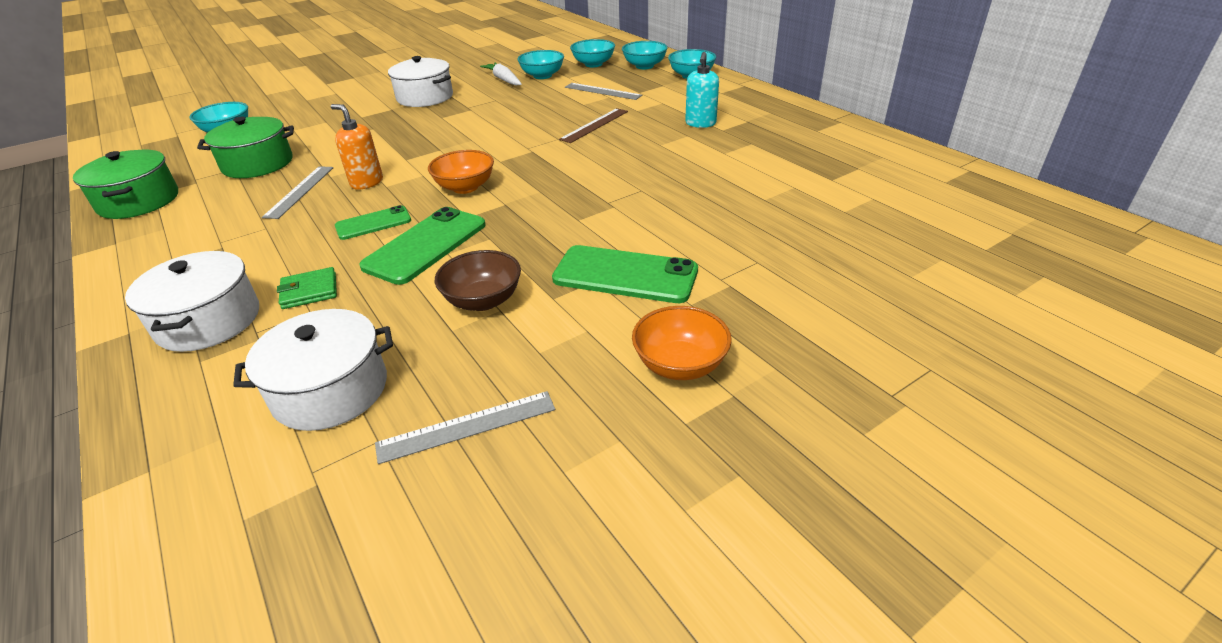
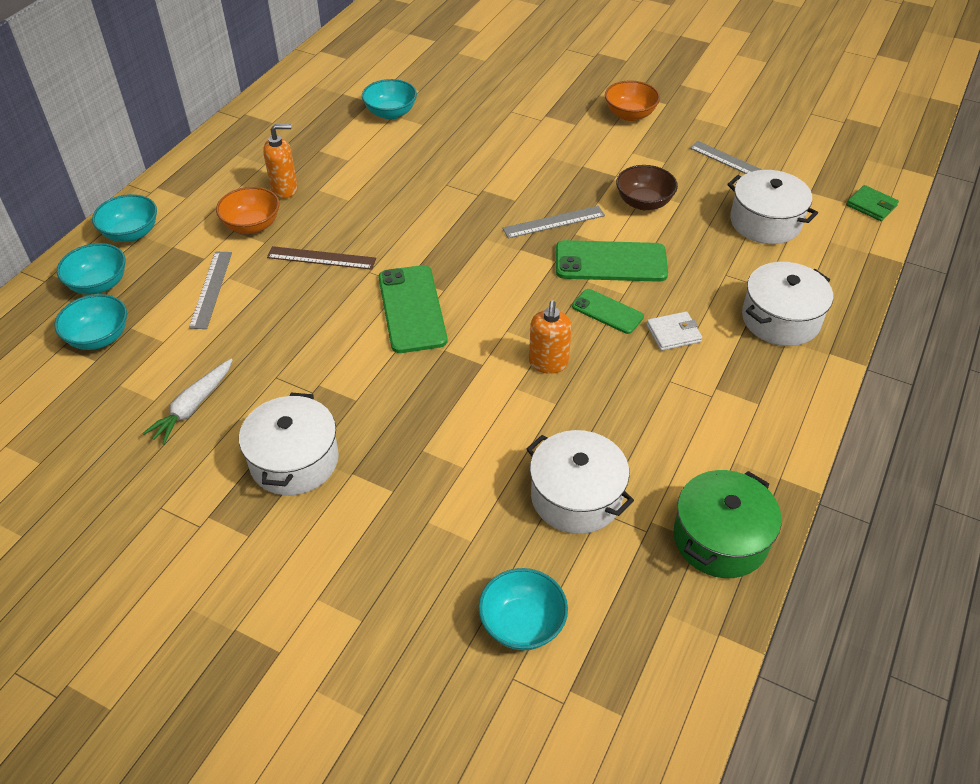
camera: 120 degrees left, 10 degrees up
(258, 164) = (576, 496): green pot -> white pot
(300, 191) = (599, 405): grey ruler -> grey ruler (554, 222)
(300, 248) = (673, 333): none -> white wallet
(309, 291) = (709, 289): green wallet -> green wallet (871, 205)
(465, 187) = (510, 287): orange bowl -> orange bowl (252, 225)
(542, 76) = (165, 371): turquoise bowl -> turquoise bowl (390, 113)
(625, 275) = (567, 156): green phone -> green phone (412, 309)
(700, 123) = (285, 189): turquoise soap dispenser -> orange soap dispenser

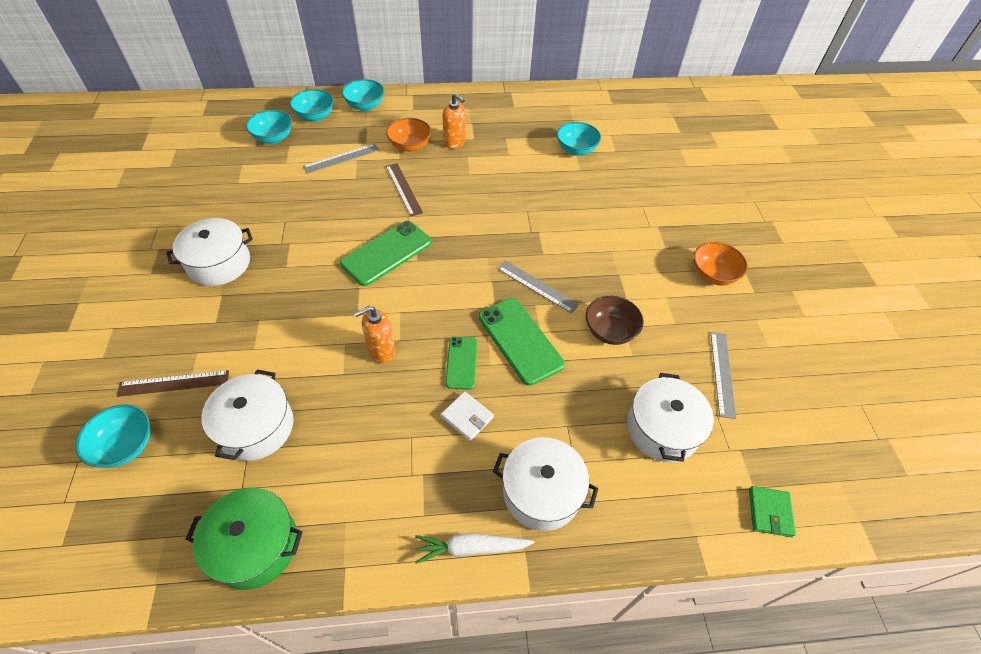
camera: 55 degrees right, 5 degrees up
(193, 406) = (240, 200): white carrot -> white carrot (471, 548)
(460, 555) = (174, 383): none -> brown ruler

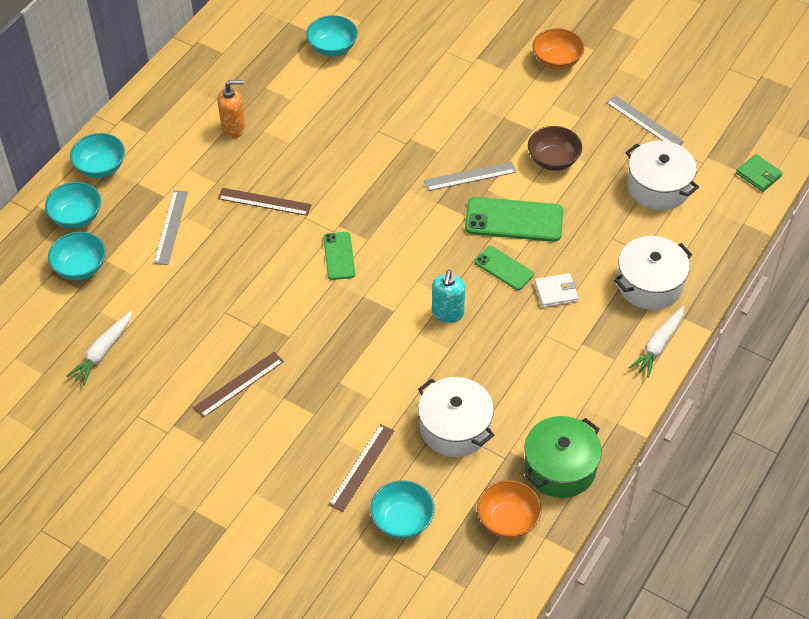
camera: 50 degrees left, 0 degrees up
(206, 182) = (103, 352): none -> white carrot
(219, 263) = (239, 384): white pot -> brown ruler
(381, 351) = (447, 313): orange soap dispenser -> turquoise soap dispenser
(386, 253) = (339, 256): green phone -> green phone, size x0.59
(410, 146) = (205, 165): orange bowl -> orange bowl (508, 520)

